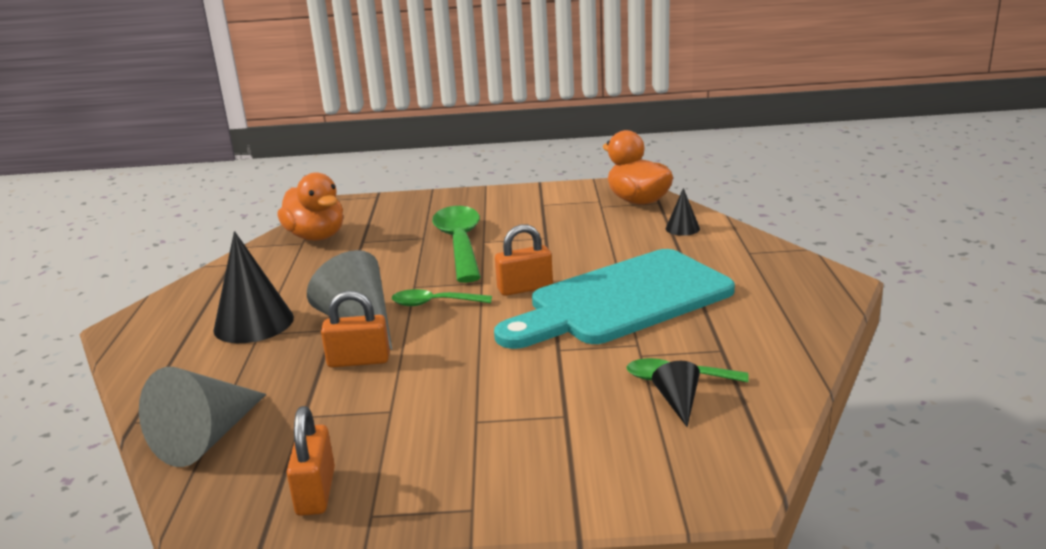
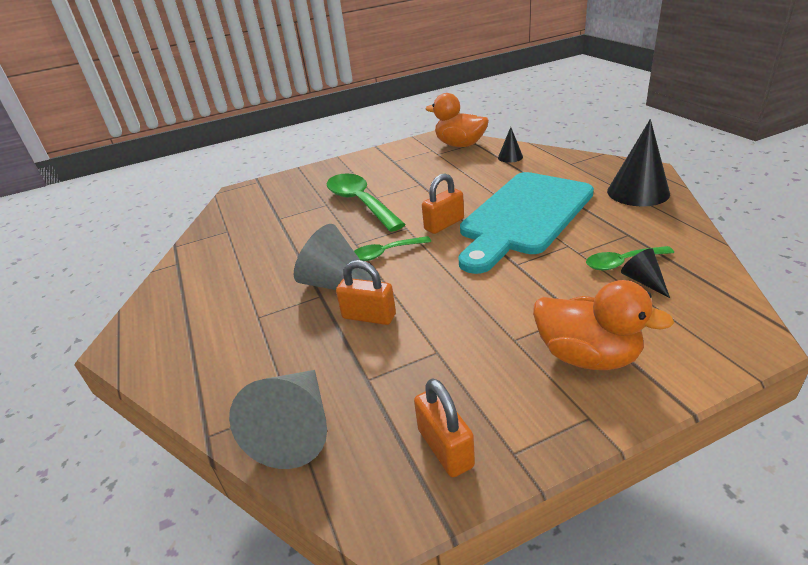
camera: 20 degrees left, 10 degrees up
(254, 323) = (245, 309): black cone -> black cone (638, 192)
(316, 237) = (235, 223): orange duck -> orange duck (587, 356)
(359, 360) = (369, 316): orange padlock -> orange padlock turned 45 degrees clockwise

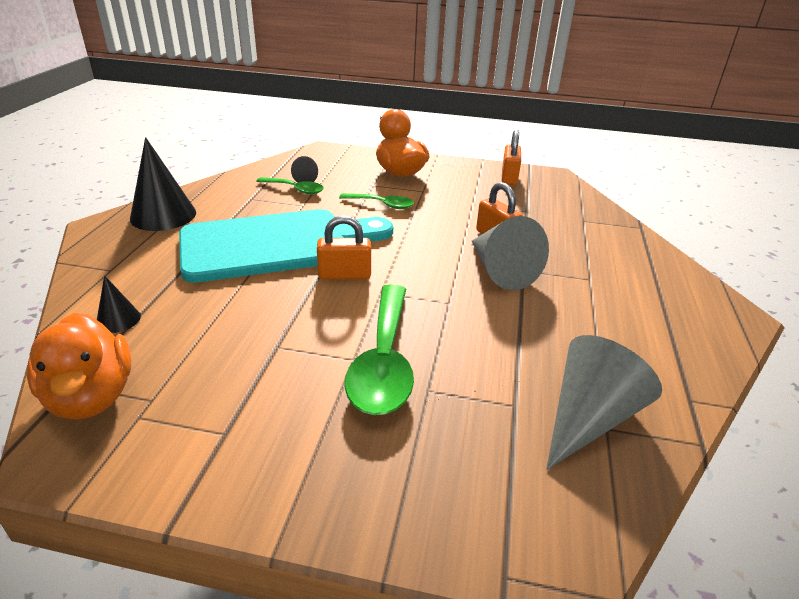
camera: 150 degrees left, 0 degrees up
(296, 429) = (583, 209): grey cone -> grey cone (589, 417)
(385, 253) = (432, 276): green spoon -> green spoon (382, 204)

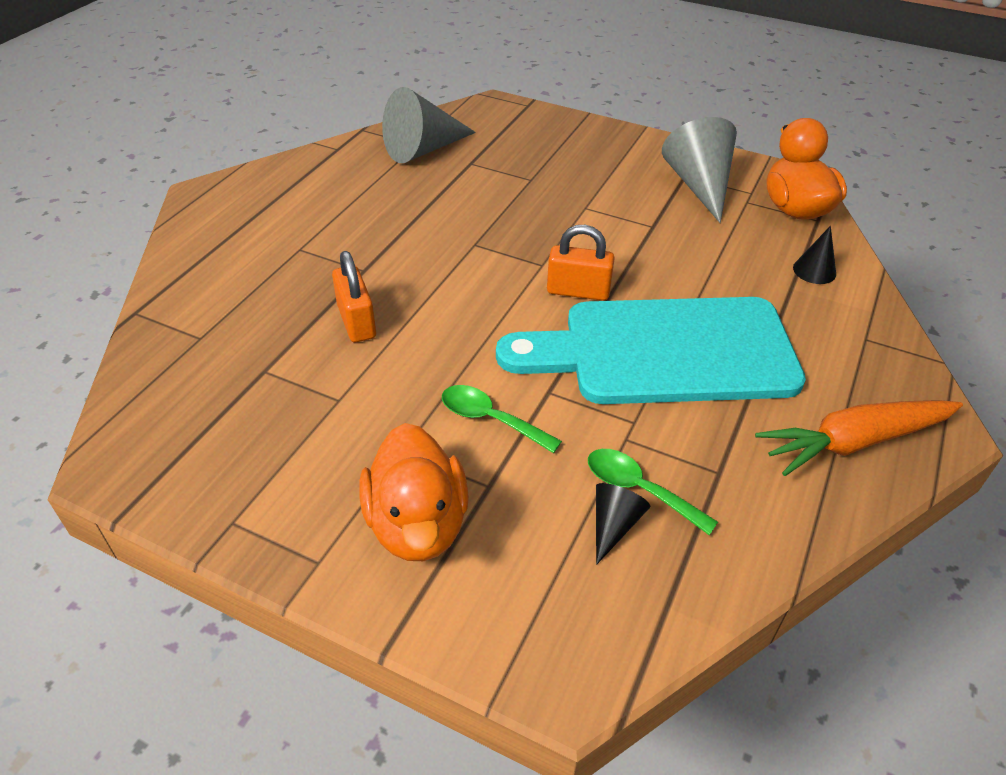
camera: 165 degrees left, 10 degrees up
(163, 215) = (853, 442): black cone -> orange carrot
(384, 361) = (559, 202): green spoon -> none
(500, 270) = (392, 272): grey cone -> grey cone (699, 185)
(509, 178) = (209, 469): orange padlock -> none

